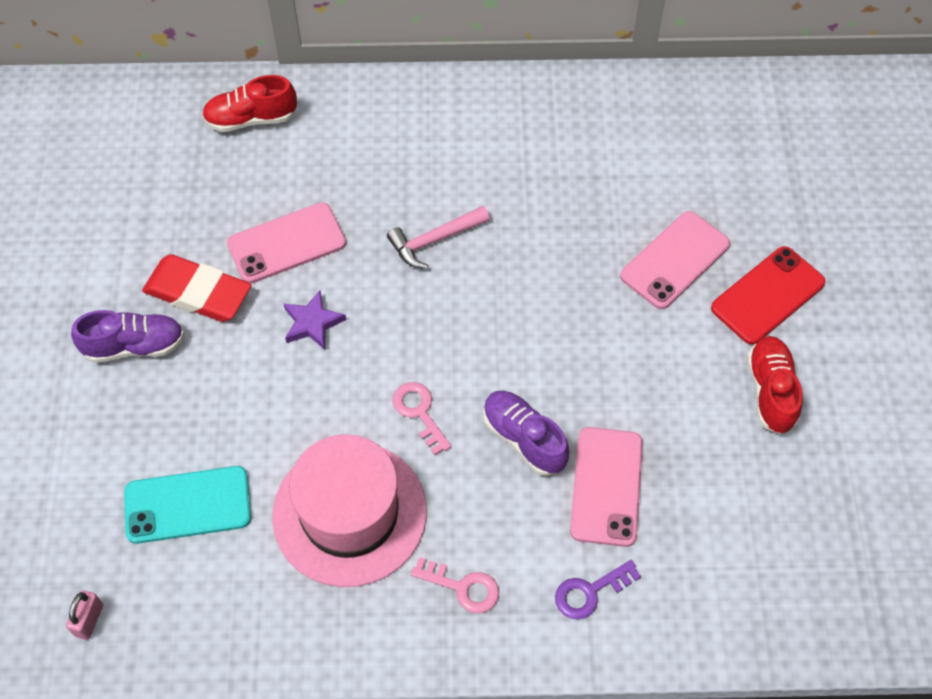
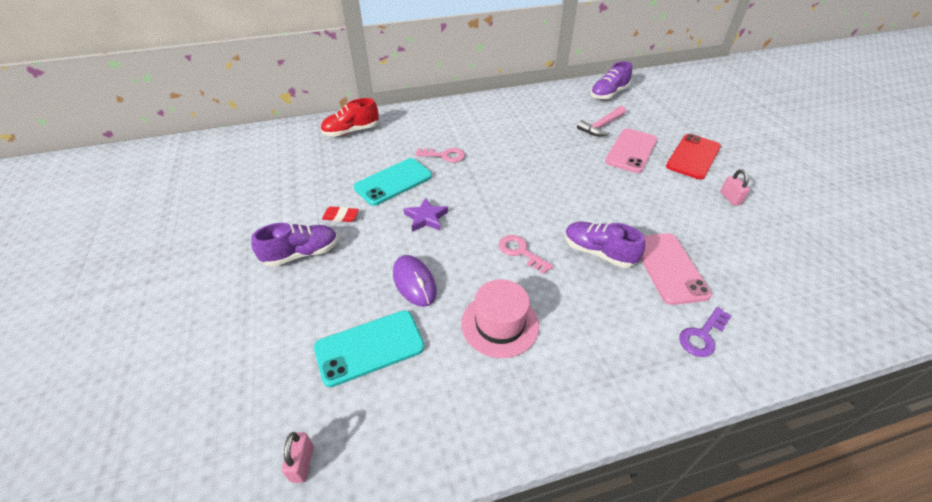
camera: 15 degrees left, 15 degrees down
(198, 293) = (341, 216): red eraser -> red eraser, size x0.48
(265, 426) = (414, 282): none -> purple mouse
(286, 243) = (393, 182): pink phone -> turquoise phone
(349, 513) = (500, 324): pink hat -> pink hat, size x0.63
(434, 240) = (486, 165): pink hammer -> pink hammer (601, 126)
(462, 587) = (609, 355): pink key -> pink key (444, 155)
(710, 116) = (608, 94): none -> purple shoe
(771, 391) = (730, 198): red shoe -> pink padlock

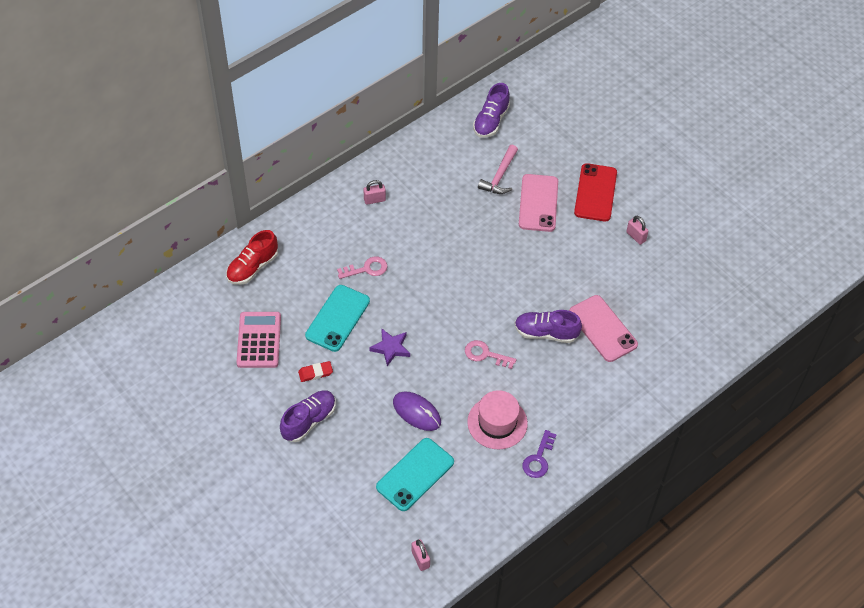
camera: 25 degrees left, 10 degrees up
(313, 178) = (259, 340): none -> pink calculator
(481, 116) = (374, 200): none -> pink padlock
(702, 335) = (638, 379): purple key -> purple key (538, 458)

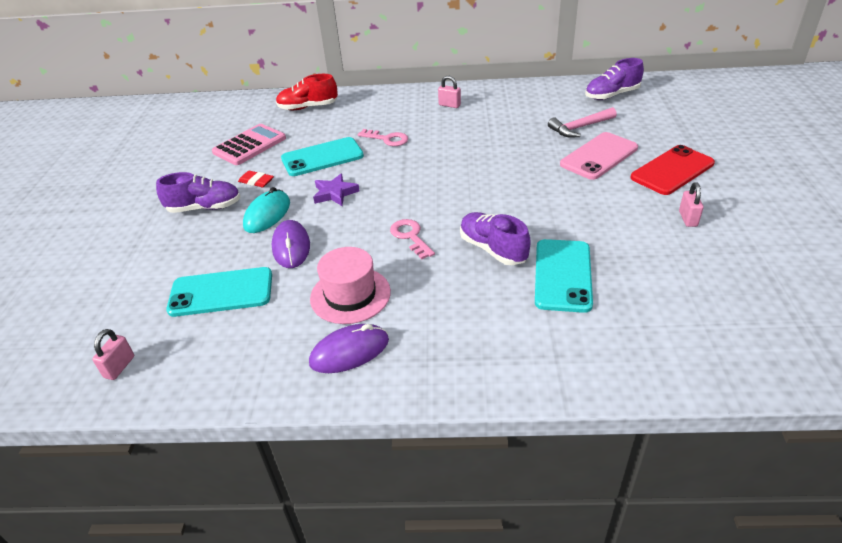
camera: 45 degrees right, 15 degrees down
(365, 397) = (267, 214): none -> turquoise mouse
(538, 458) = (349, 352): purple key -> purple mouse
(602, 328) = (562, 275): pink phone -> turquoise phone

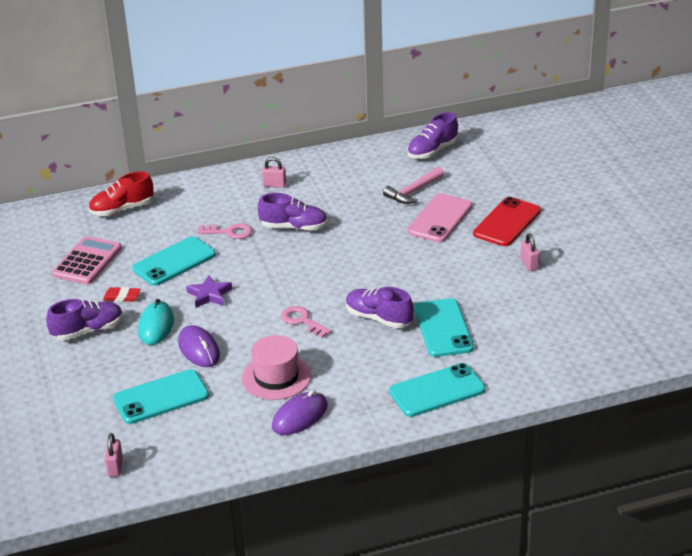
camera: 20 degrees left, 5 degrees down
(448, 143) = (294, 227): none -> purple shoe
(527, 356) = (437, 391): none -> turquoise phone

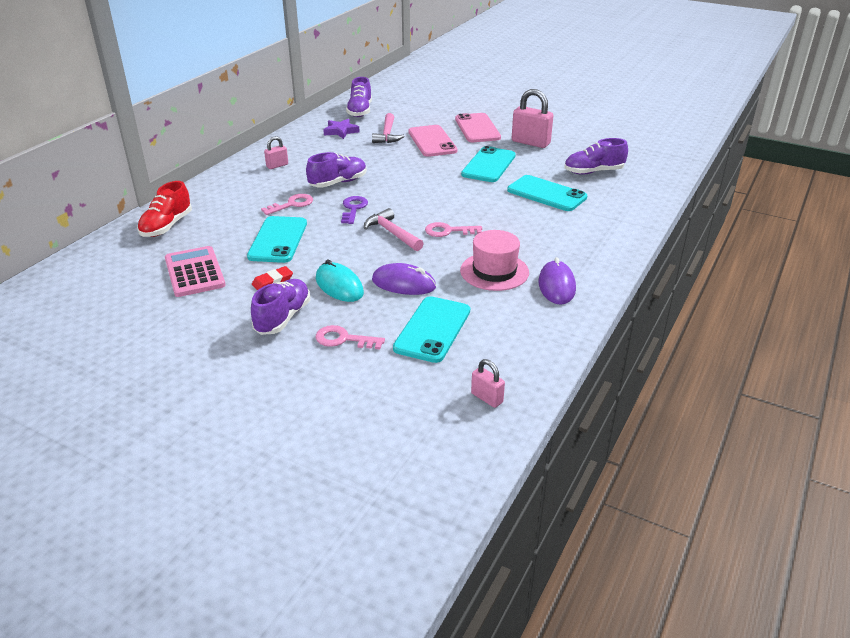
camera: 45 degrees left, 0 degrees up
(99, 370) = (344, 339): none -> pink key
(209, 295) = (347, 247): purple star -> purple star (341, 131)
(259, 299) = (392, 233): none -> pink hammer
(266, 260) = (353, 209): none -> purple key
(378, 318) = (496, 207): purple shoe -> purple shoe (593, 172)
(437, 391) = (609, 227): turquoise phone -> turquoise phone (489, 165)
(507, 222) = (477, 128): red phone -> pink phone
(529, 264) = (530, 142): pink padlock -> pink padlock, size x1.86

